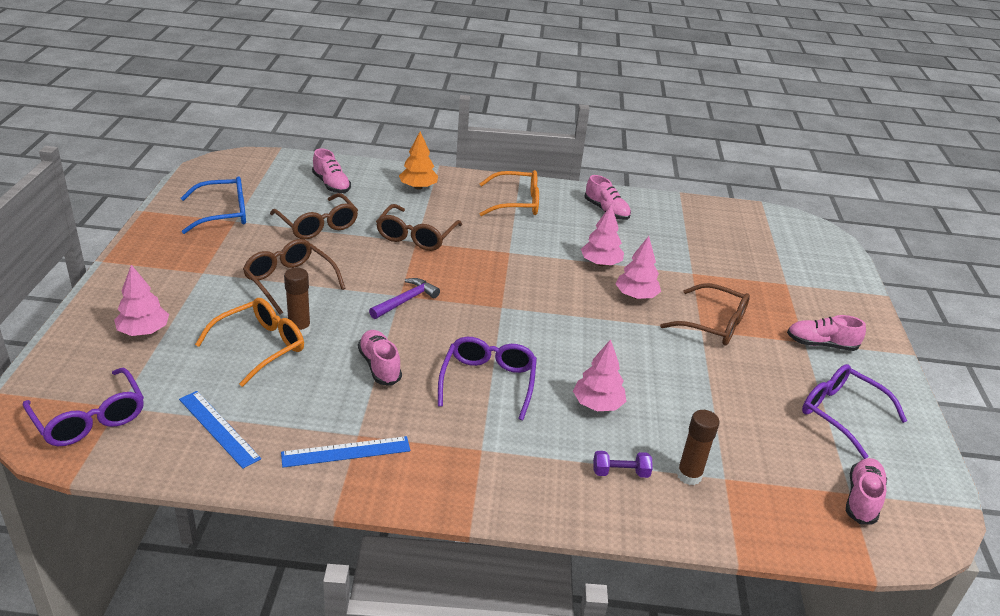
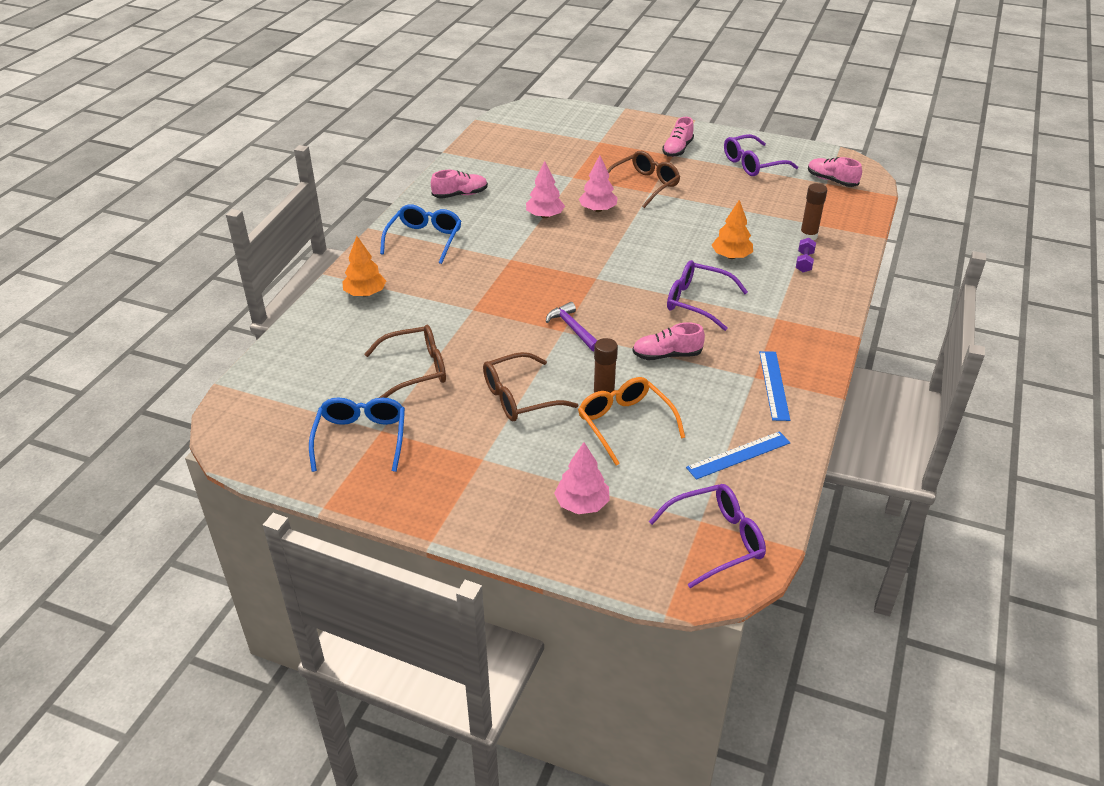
camera: 70 degrees left, 5 degrees up
(331, 185) = (331, 352): pink shoe -> none
(416, 236) = (463, 308): brown glasses -> none
(516, 203) = (424, 239): orange glasses -> blue glasses
(597, 404) = (731, 256): pink tree -> orange tree

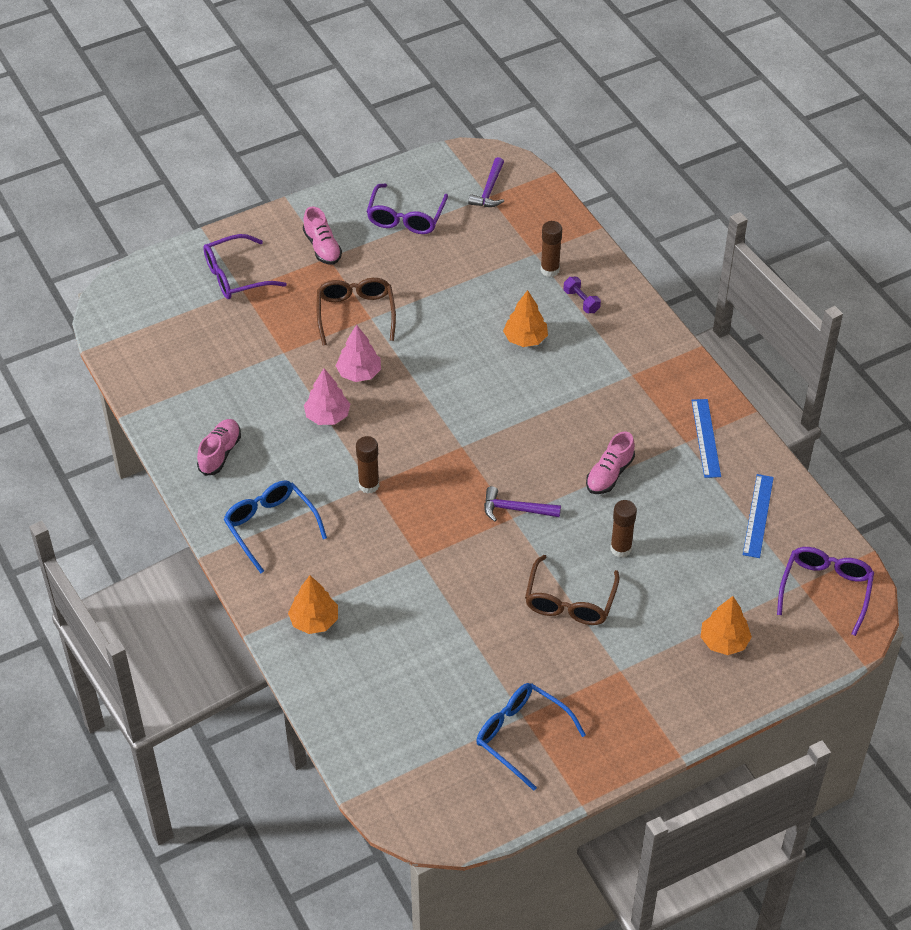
camera: 50 degrees left, 10 degrees up
(416, 369) = (466, 648): brown glasses -> none
(509, 258) = (369, 485): none -> brown glue stick
(582, 504) = (724, 641): pink tree -> orange tree
(625, 423) = (663, 557): orange glasses -> none
(697, 302) = (562, 406): purple glasses -> purple glasses (235, 276)
(773, 385) = (705, 438): blue ruler -> blue ruler turned 45 degrees clockwise
(831, 180) = (489, 190): pink shoe -> purple hammer

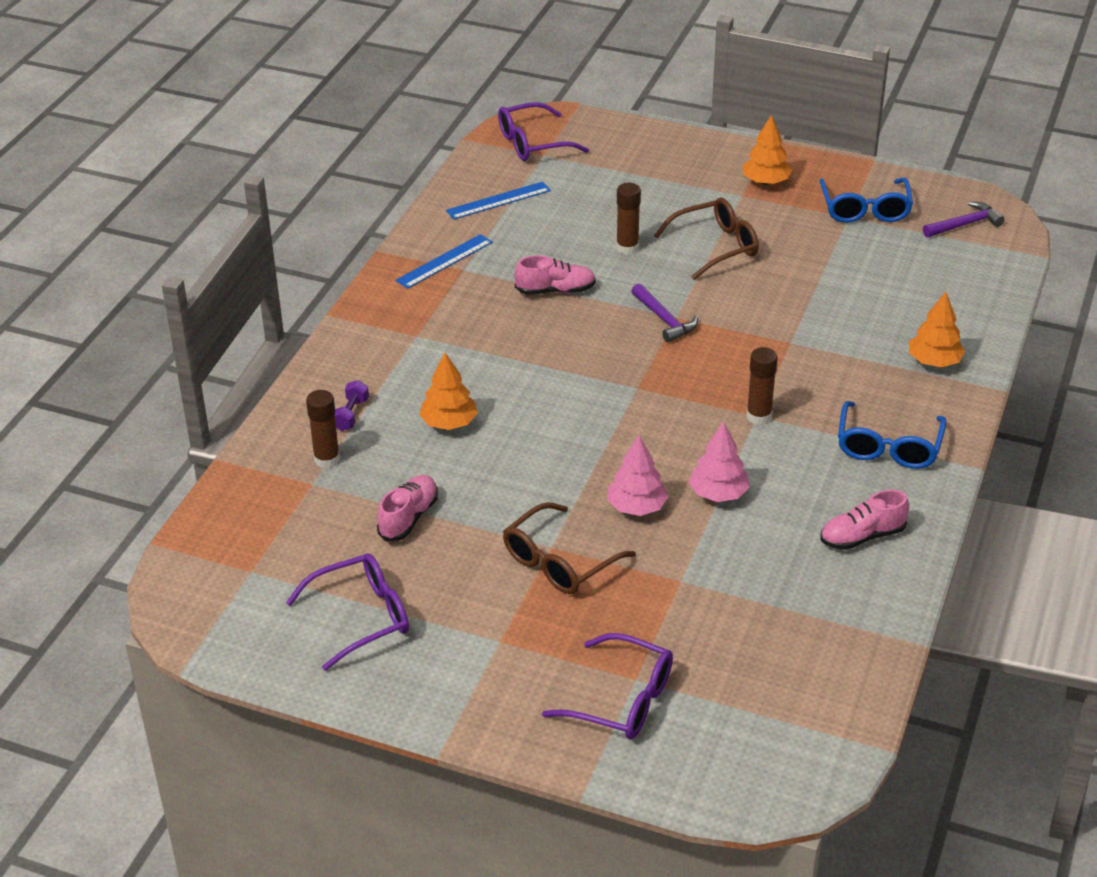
camera: 130 degrees left, 10 degrees down
(322, 247) = (489, 656): pink shoe -> pink shoe (408, 517)
(489, 190) = (239, 576): purple hammer -> purple hammer (964, 224)
(724, 641) = (646, 164): orange tree -> orange tree (766, 182)

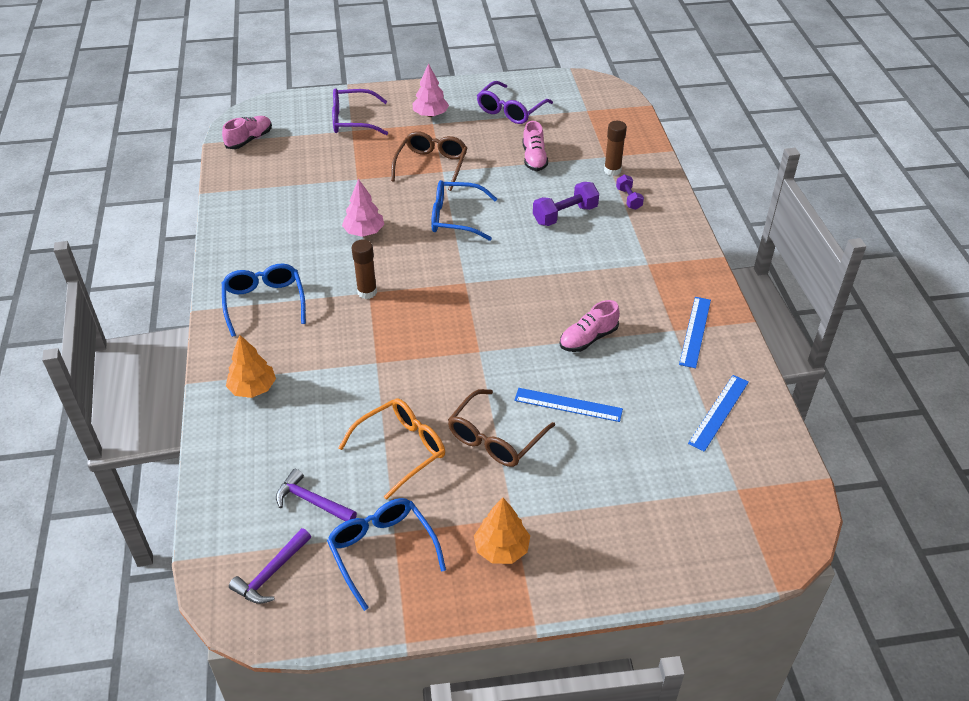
camera: 150 degrees right, 5 degrees up
(449, 423) = (565, 215): orange tree -> purple dumbbell
(532, 143) = (762, 501): purple glasses -> none
(588, 470) = (455, 218): none -> blue glasses
(627, 248) = (568, 405): brown glue stick -> blue ruler
(636, 507) = (409, 207): pink tree -> pink tree (430, 115)
(664, 319) = (486, 345): purple hammer -> purple hammer (312, 501)
(808, 266) = (401, 449): none -> orange glasses
(862, 536) = (259, 237): pink shoe -> pink shoe (249, 140)

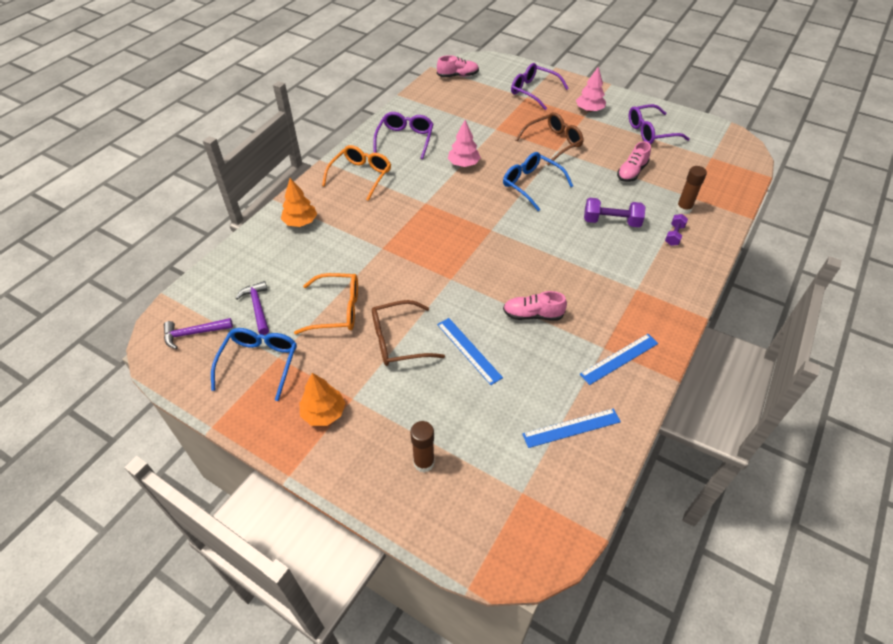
camera: 40 degrees right, 5 degrees up
(264, 302) = (361, 176): blue glasses -> orange glasses
(269, 238) = (405, 139): none -> purple glasses
(367, 292) = (424, 202): brown glue stick -> brown glue stick (424, 462)

